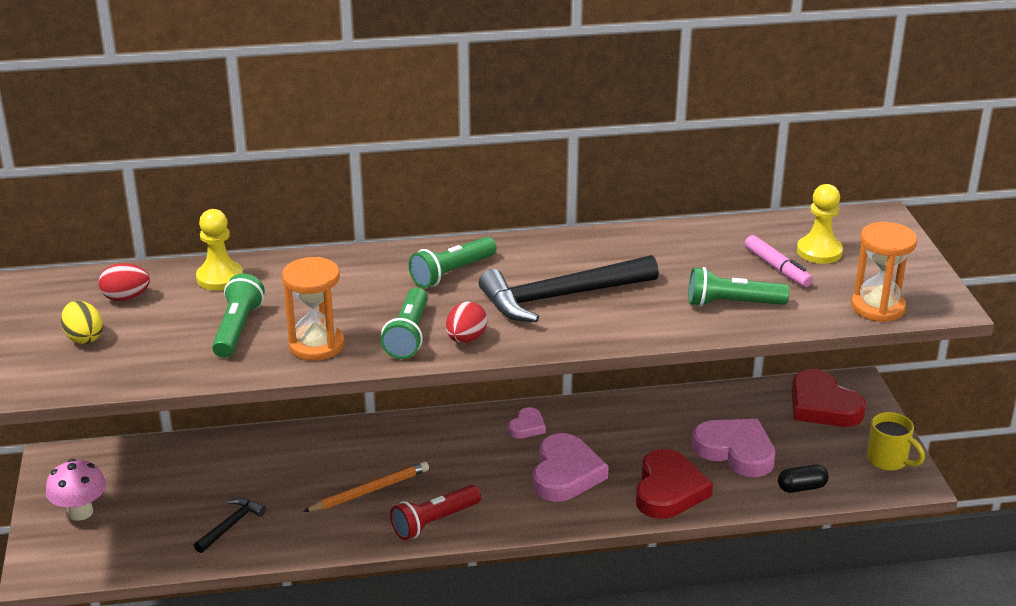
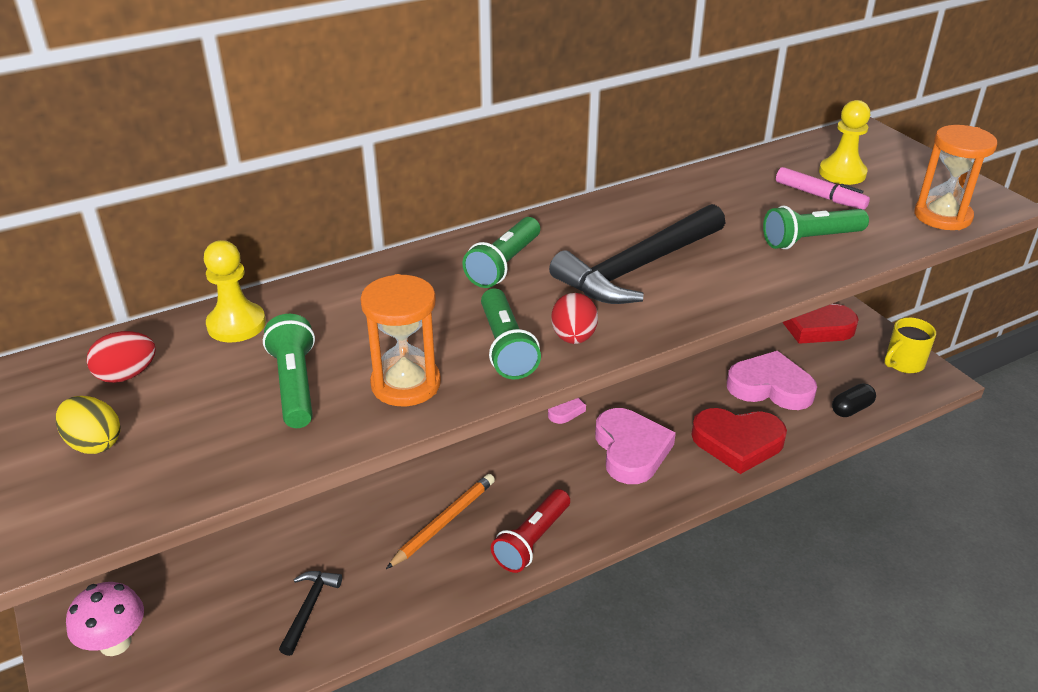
camera: 20 degrees left, 5 degrees up
(668, 490) = (737, 442): red heart -> red heart turned 105 degrees clockwise
(888, 460) = (903, 363): yellow mug -> yellow mug turned 120 degrees clockwise

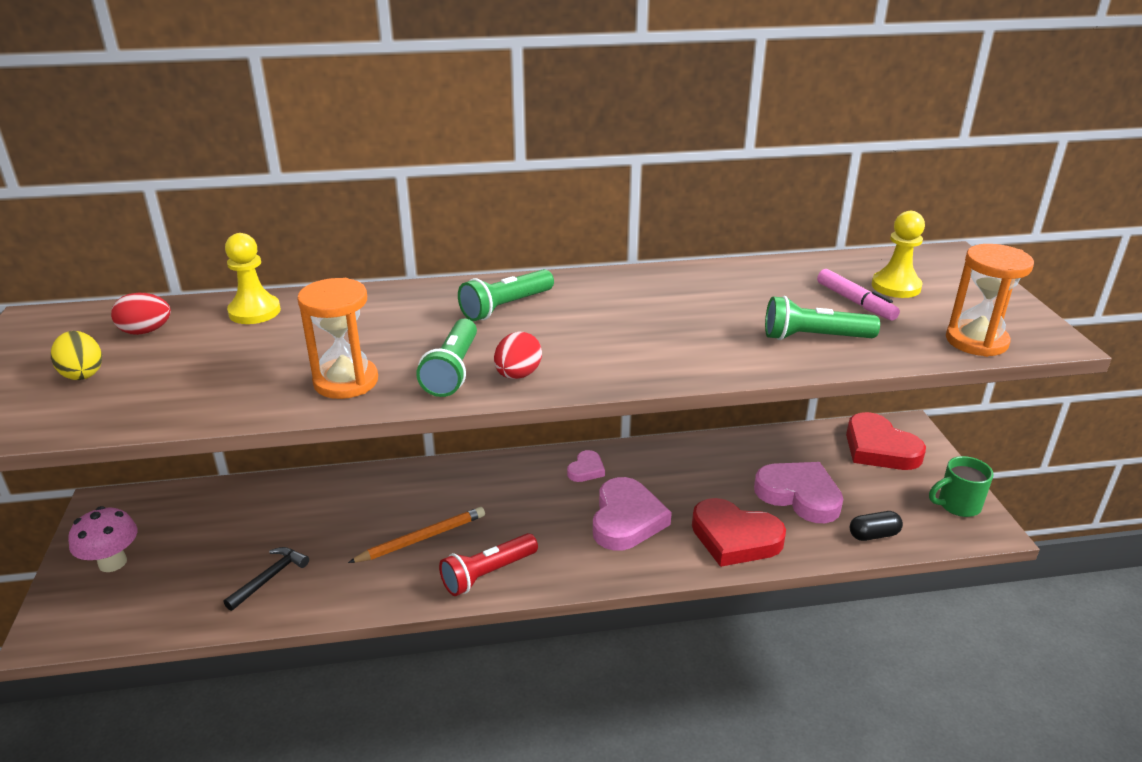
camera: 20 degrees right, 5 degrees down
(295, 385) = (260, 364): green flashlight -> none
(638, 268) = (624, 331): black hammer -> none
(903, 363) = (957, 505): yellow mug -> green mug

